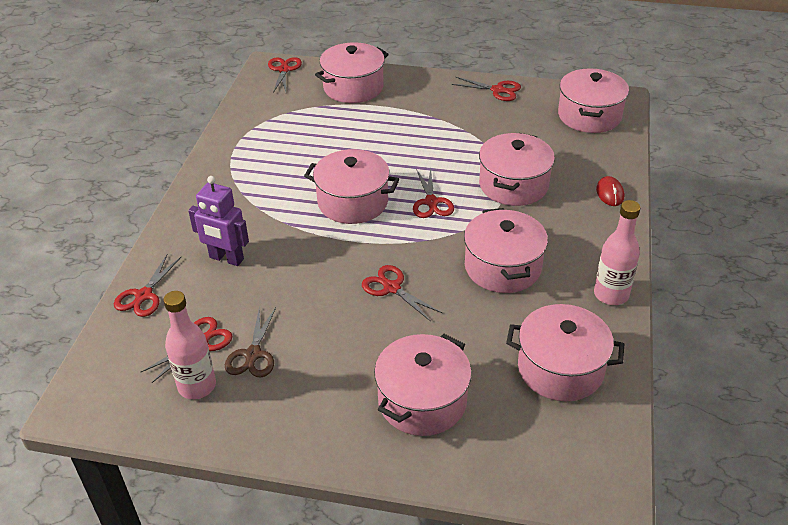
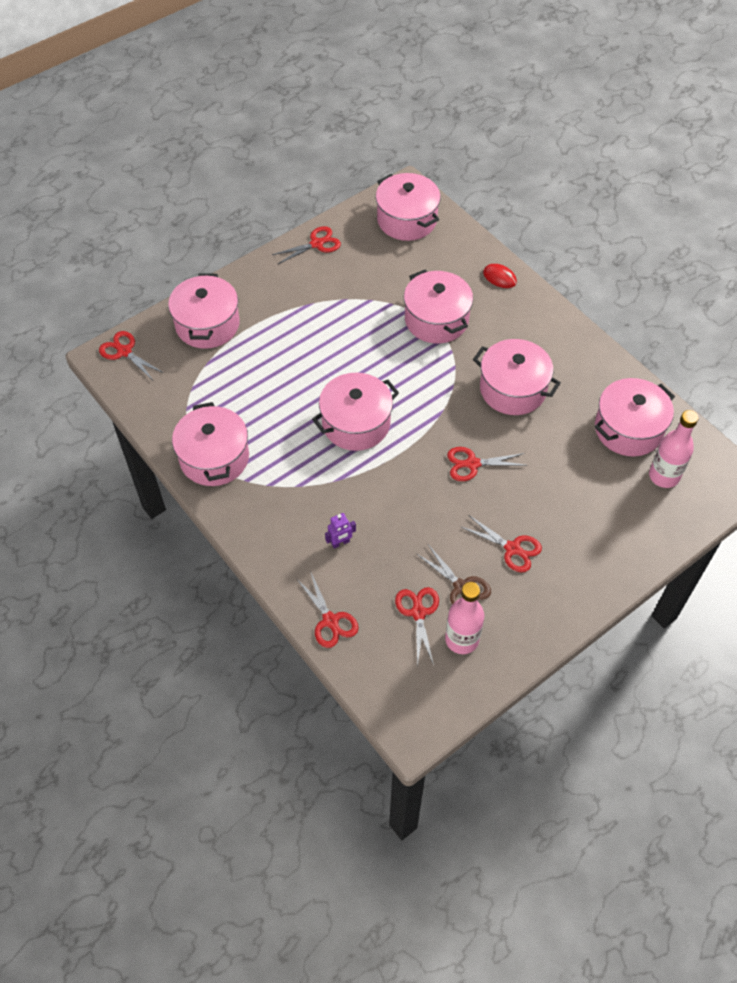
camera: 50 degrees left, 15 degrees up
(226, 259) = (340, 543): purple robot -> purple robot, size x0.55
(422, 401) = (591, 519): pink pot -> pink pot (214, 458)
(431, 202) = (405, 378): red scissors -> red scissors (512, 548)
(611, 294) = (591, 354): pink bottle -> pink bottle (664, 476)

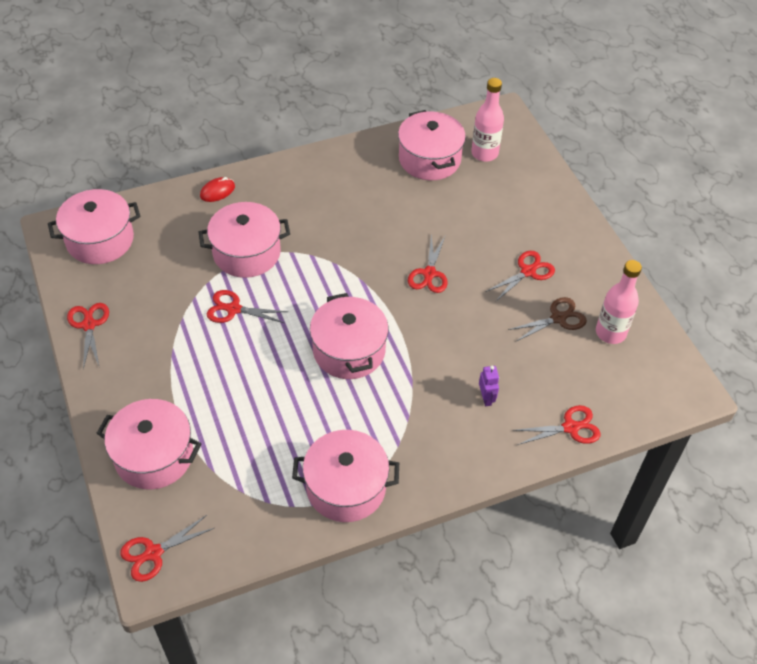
camera: 75 degrees left, 5 degrees down
(418, 613) = (577, 357): red scissors -> red scissors (233, 309)
(513, 389) = (356, 221): pink pot -> none

